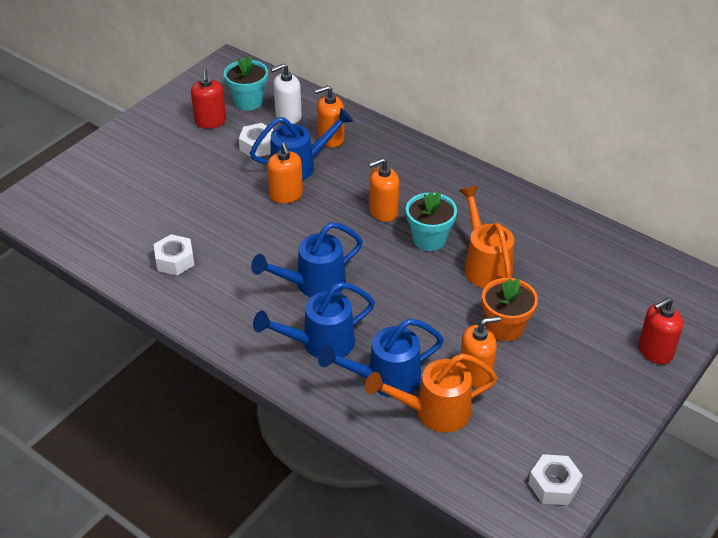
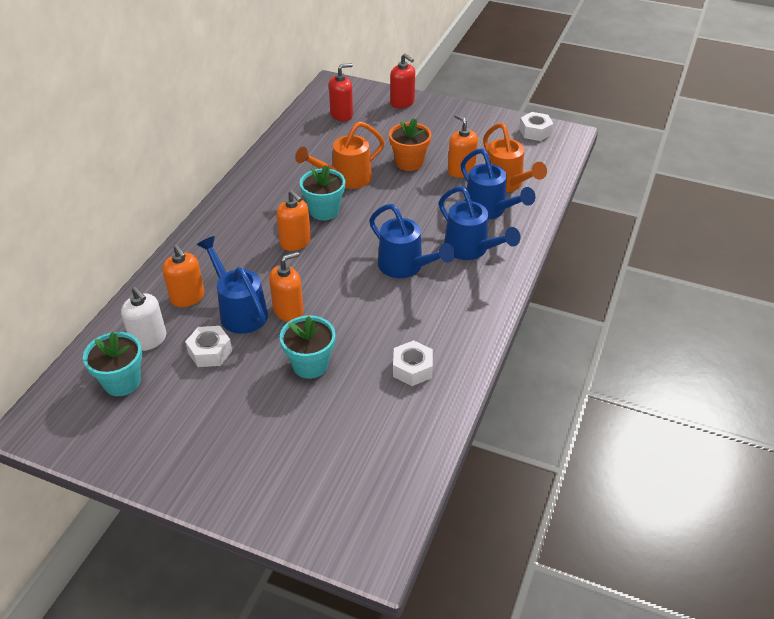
camera: 105 degrees left, 0 degrees up
(210, 121) = (167, 407): red soap dispenser -> red soap dispenser (341, 115)
(213, 199) = (310, 365): none -> turquoise flower pot

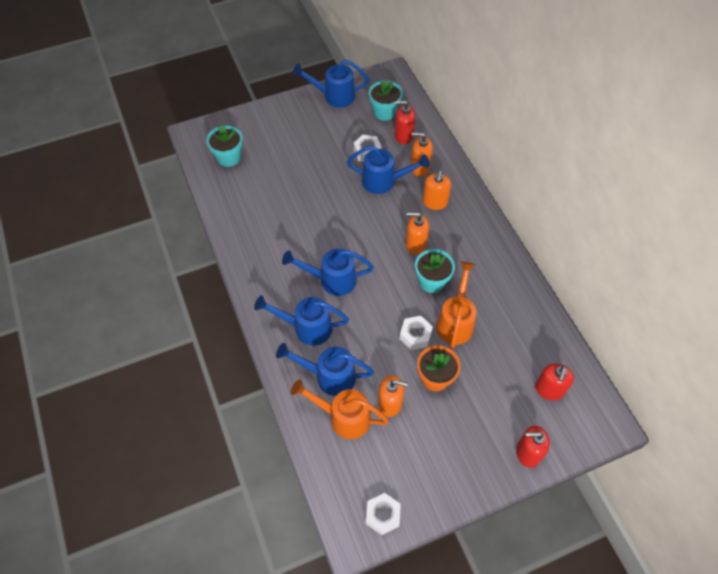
camera: 135 degrees right, 15 degrees up
(137, 453) = (334, 96): none -> blue watering can
(149, 340) = (403, 136): white soap dispenser -> red soap dispenser
(288, 311) = (360, 201): orange soap dispenser -> orange soap dispenser (435, 202)
(310, 365) = (312, 183): turquoise flower pot -> turquoise flower pot (229, 158)
(412, 369) = (259, 219): white nut -> white nut (415, 335)

